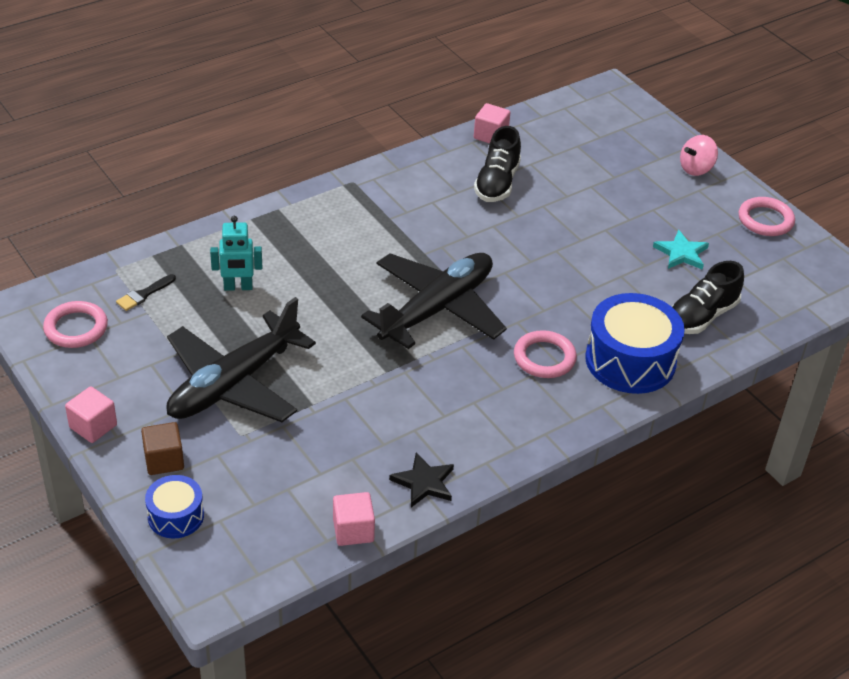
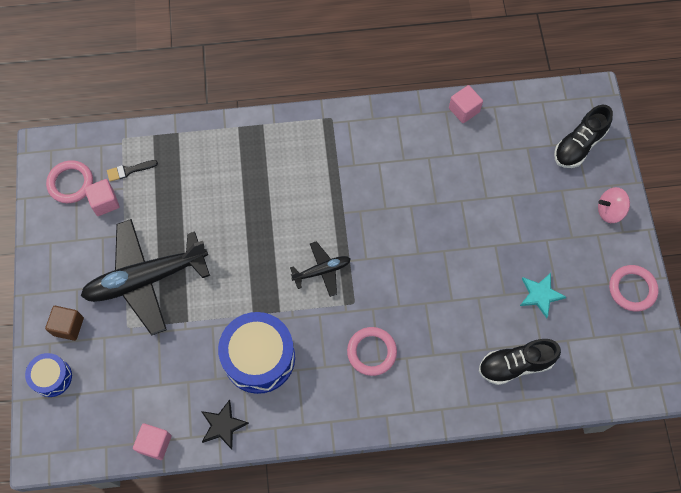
camera: 30 degrees right, 25 degrees up
(93, 426) = (39, 276): pink cube -> pink cube (105, 202)
(238, 287) = (195, 190): turquoise robot -> none
(437, 309) = (322, 271): black plane -> black plane, size x0.48
(497, 183) = (439, 163): black shoe -> black shoe (579, 145)
(630, 360) = (433, 383): blue drum -> blue drum (259, 357)

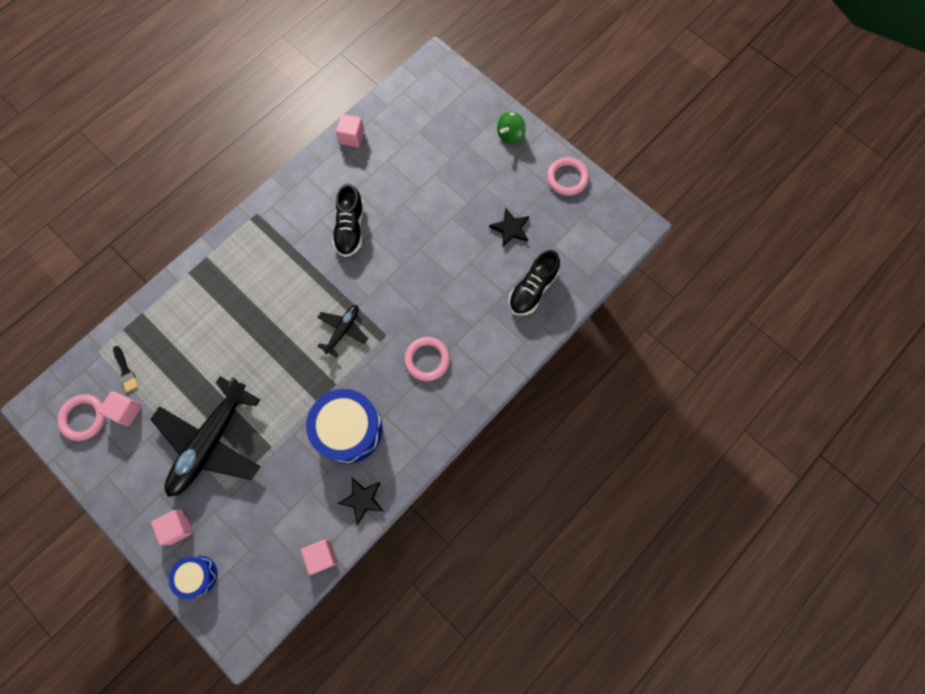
camera: 40 degrees left, 5 degrees up
(68, 326) = (177, 527): brown cube -> pink cube
(129, 170) = (126, 371): black brush -> black brush turned 60 degrees counterclockwise
(540, 295) = (510, 228): turquoise star -> black star
(579, 145) = (453, 104): black shoe -> black shoe (350, 228)
(609, 211) = (510, 135): pink spinning top -> green spinning top

